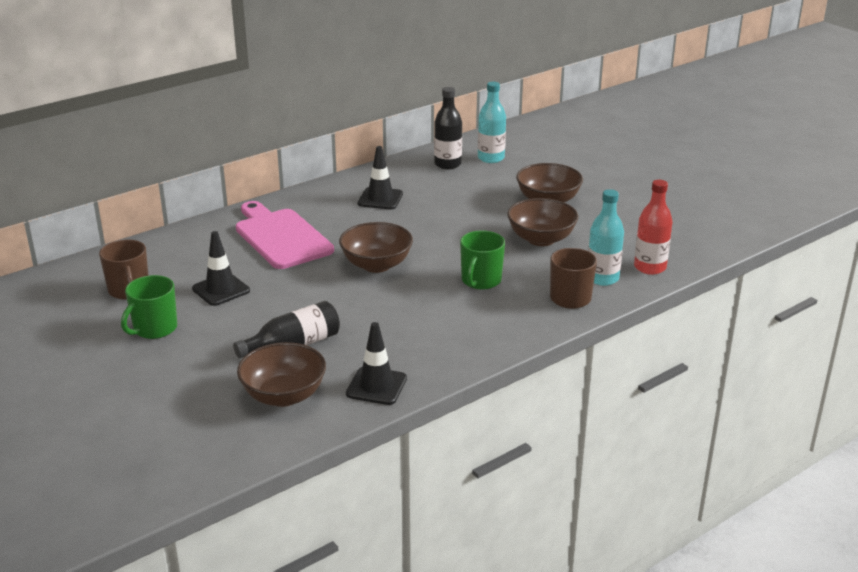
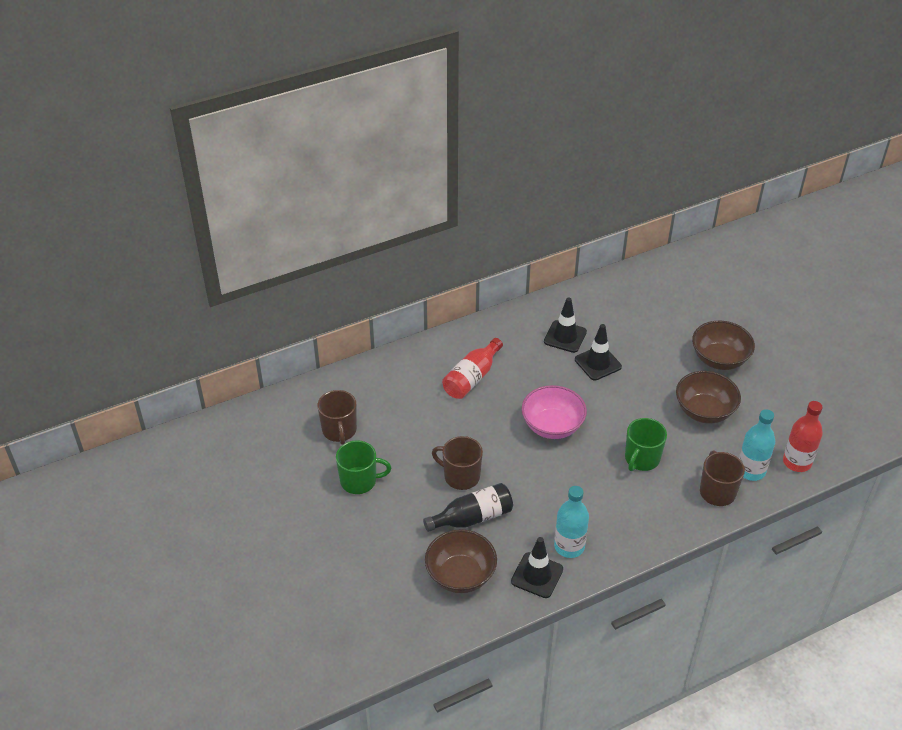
camera: 10 degrees right, 15 degrees up
(154, 329) = (359, 481): green mug -> green mug turned 135 degrees counterclockwise
(221, 290) = (416, 440): black traffic cone -> black traffic cone (598, 363)
(276, 313) = (461, 476): none -> brown mug
(281, 237) = (472, 378): pink cutting board -> red bottle
(376, 265) = (552, 426): brown bowl -> pink bowl
(447, 164) = (633, 294): black bottle -> none
(491, 158) = (675, 290): turquoise bottle -> turquoise bottle (569, 546)

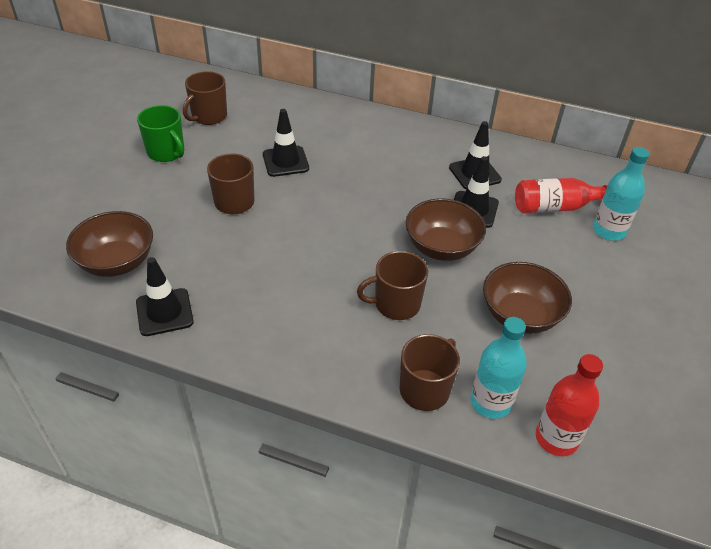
camera: 45 degrees right, 0 degrees up
(446, 422) = (285, 161): none -> black traffic cone
(472, 378) = (353, 149): red bottle -> red bottle (555, 207)
(472, 517) = (193, 233): black bottle -> none
(552, 426) = (360, 223): pink bowl -> none
(569, 546) = (224, 315): turquoise bottle -> turquoise bottle (609, 231)
(641, 459) = (396, 304): green mug -> brown mug
(719, 359) = (603, 288): brown bowl -> brown bowl (441, 247)

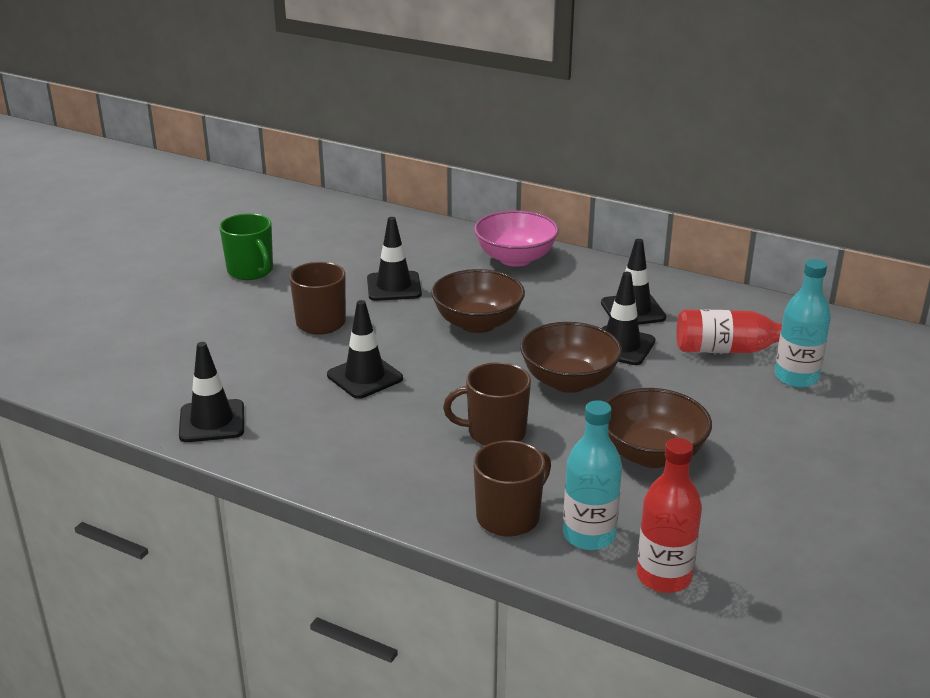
camera: 10 degrees right, 15 degrees down
(117, 262) = (167, 371): brown bowl -> brown bowl (477, 323)
(209, 116) = (310, 238): brown mug -> none
(281, 255) = (365, 377): none -> black traffic cone
(375, 128) = (515, 258): none -> pink bowl

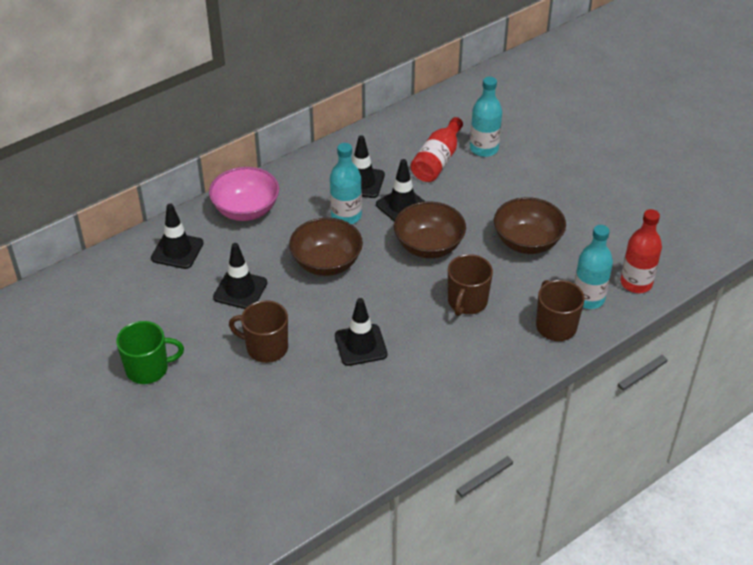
camera: 65 degrees left, 15 degrees up
(212, 421) = (369, 446): black traffic cone -> black traffic cone (177, 251)
(565, 315) = (346, 216): none -> turquoise bottle

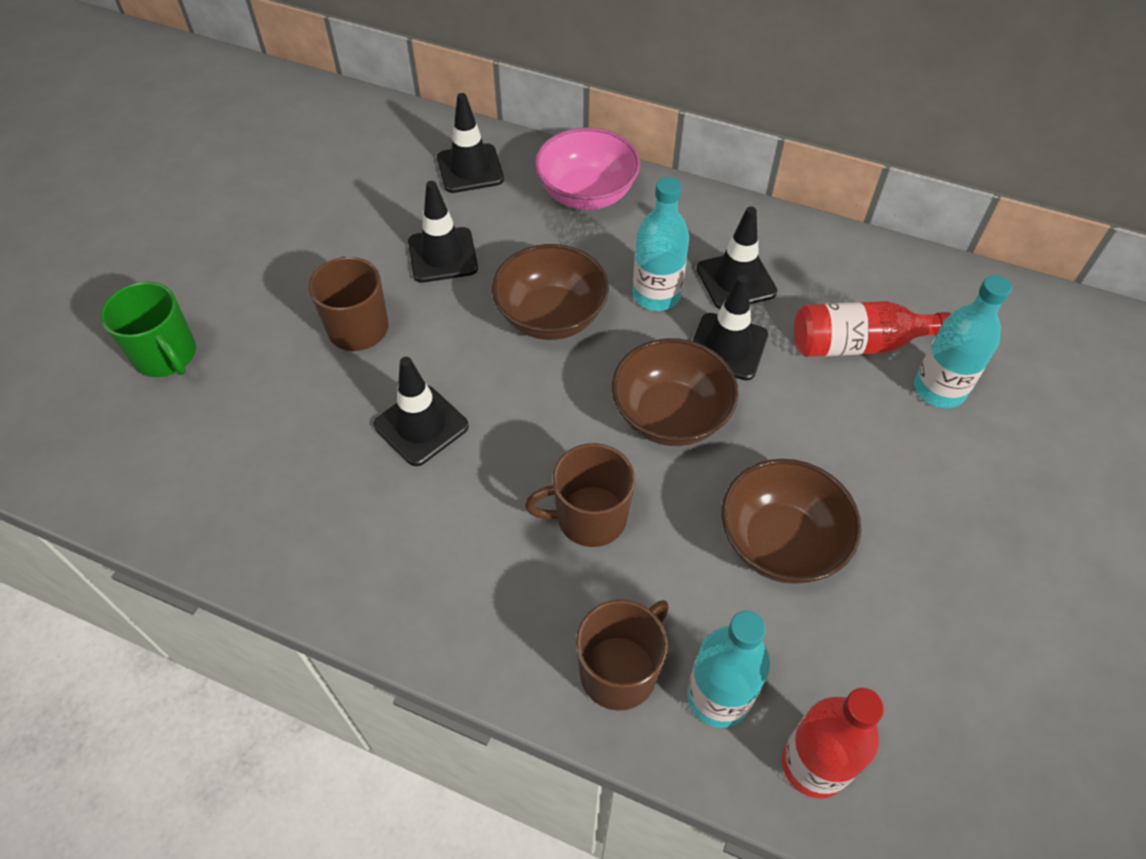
camera: 60 degrees right, 10 degrees up
(148, 369) = (263, 237): green mug -> green mug (166, 355)

